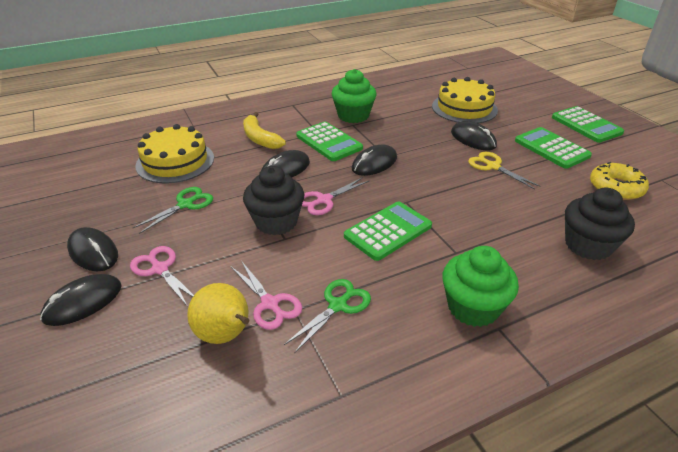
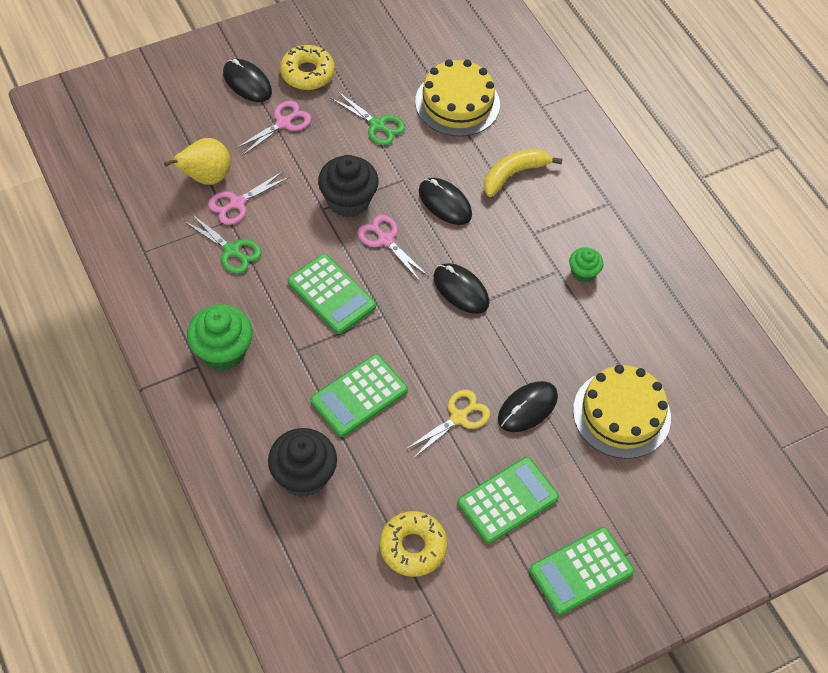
camera: 85 degrees right, 20 degrees up
(93, 252) = (307, 73): black mouse -> yellow donut
(329, 142) = (509, 244): green calculator -> green calculator (359, 396)
(353, 116) = (583, 272): green cupcake -> green cupcake, size x0.56

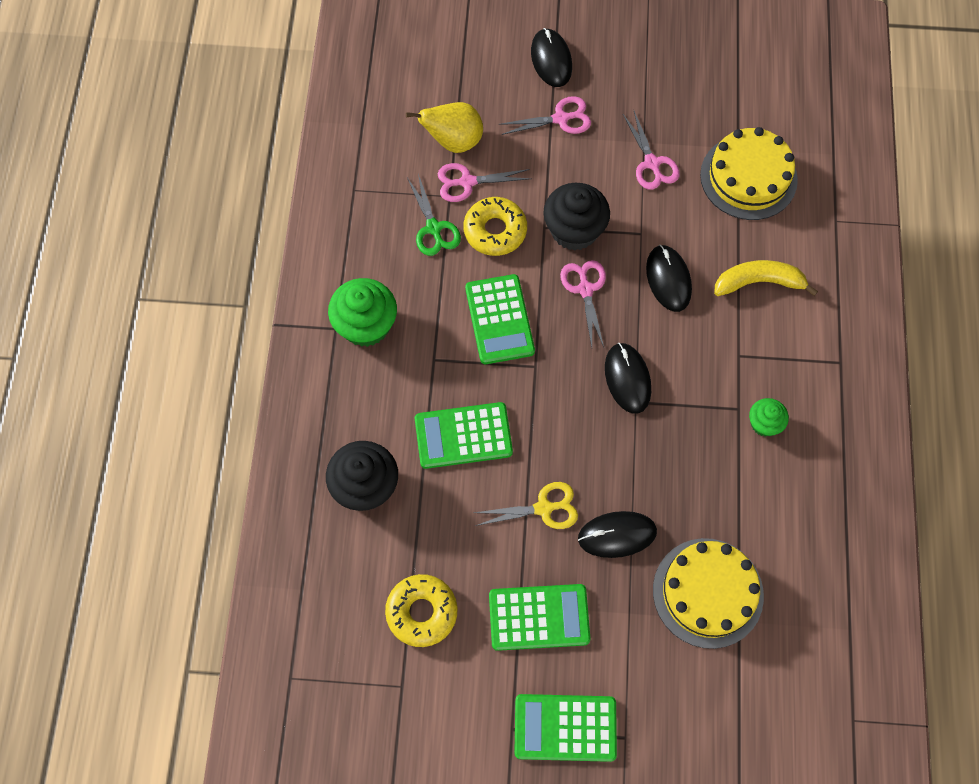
camera: 35 degrees right, 10 degrees up
(307, 73) = (616, 76): yellow donut -> yellow donut (495, 231)
(377, 125) = (652, 163): green scissors -> pink scissors

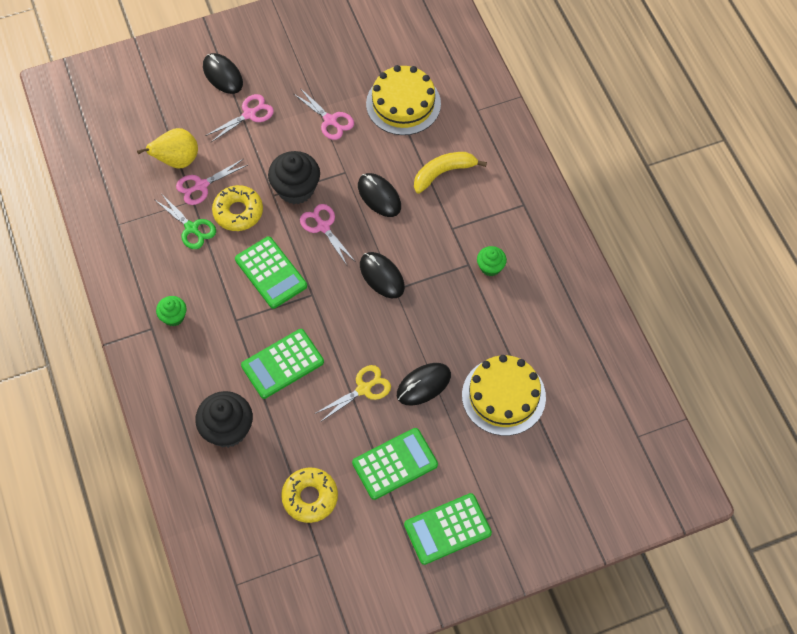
camera: 25 degrees left, 5 degrees down
(366, 325) = (173, 317): green cupcake -> green cupcake, size x0.56

